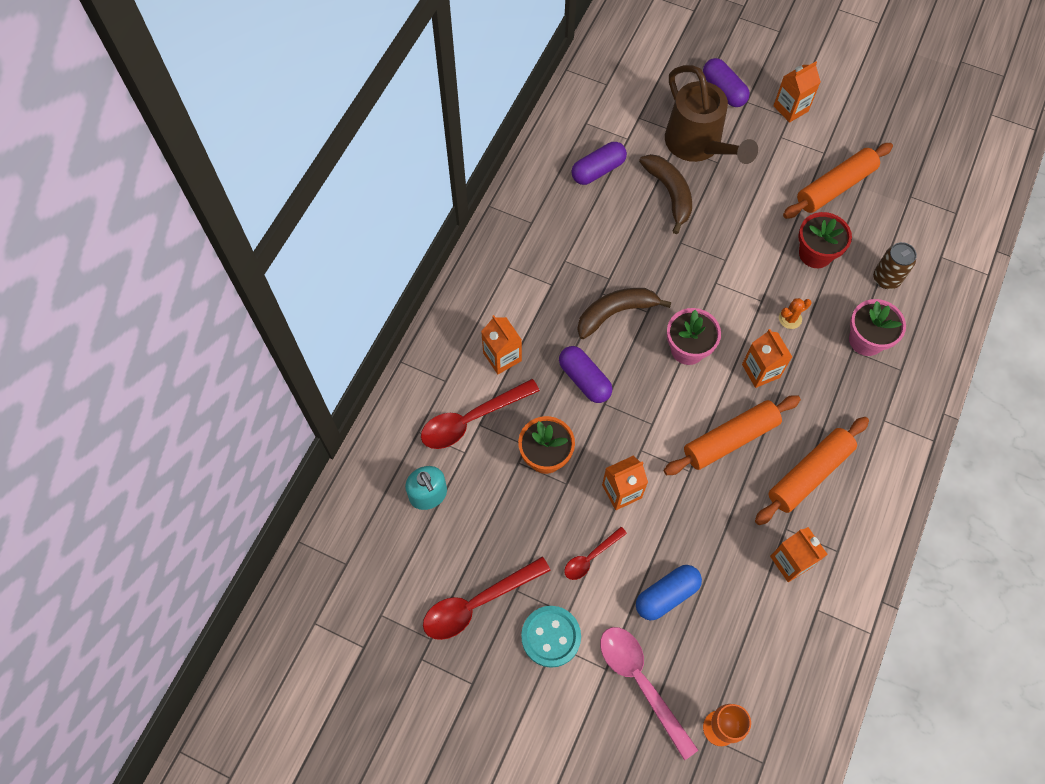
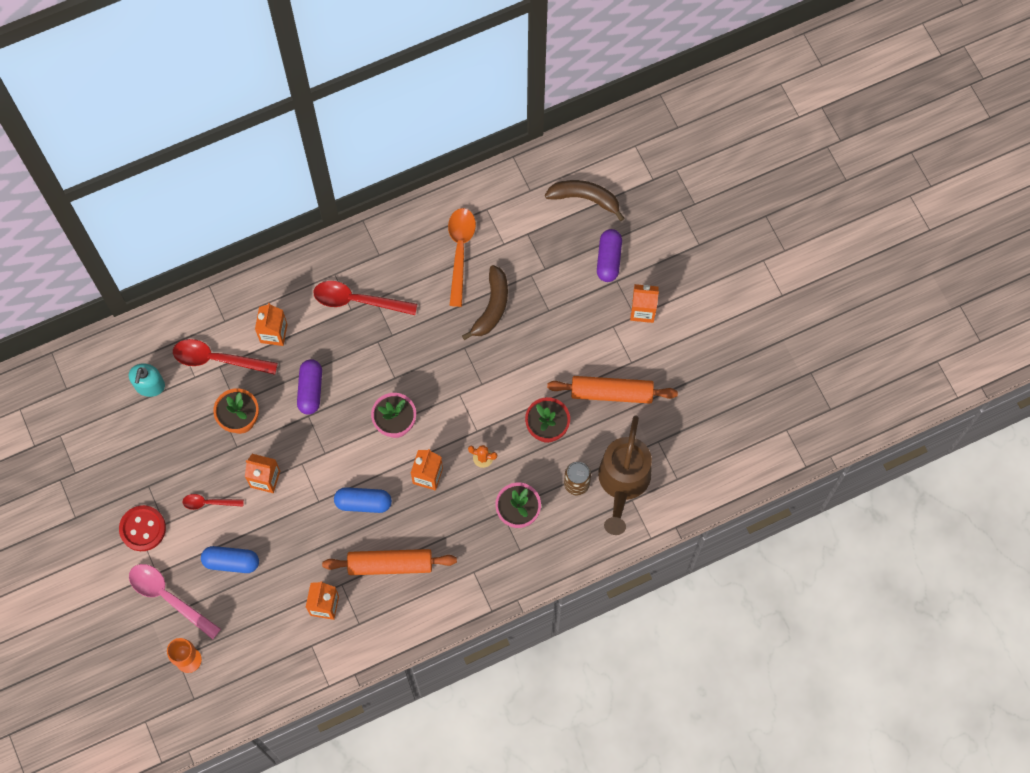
camera: 40 degrees right, 5 degrees up
(478, 603) = (119, 474): red spoon -> red spoon (358, 300)
(551, 637) = (143, 529): turquoise button -> red button
(598, 170) = (460, 251): purple capsule -> orange spoon
(615, 313) = (373, 362): brown banana -> brown banana (585, 198)
(641, 683) = (168, 597): pink spoon -> pink spoon turned 60 degrees counterclockwise
(698, 145) = (547, 287): brown watering can -> brown watering can (622, 483)
(730, 439) = (363, 503): orange rolling pin -> blue capsule

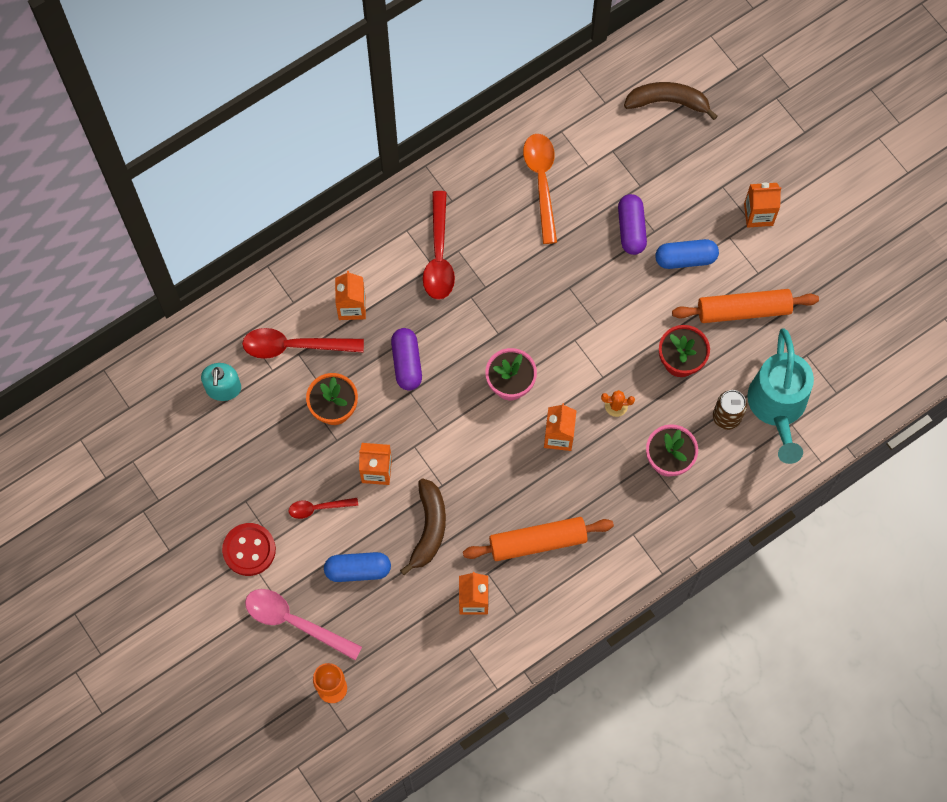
camera: 10 degrees left, 0 degrees up
(358, 300) = (439, 255): red spoon -> red spoon turned 90 degrees counterclockwise
(363, 503) = (493, 478): blue capsule -> blue capsule (685, 259)
(492, 307) = (590, 238): brown banana -> brown banana (428, 528)
(608, 259) = (708, 164): purple capsule -> purple capsule (631, 229)
(622, 483) = (777, 407): brown watering can -> turquoise watering can

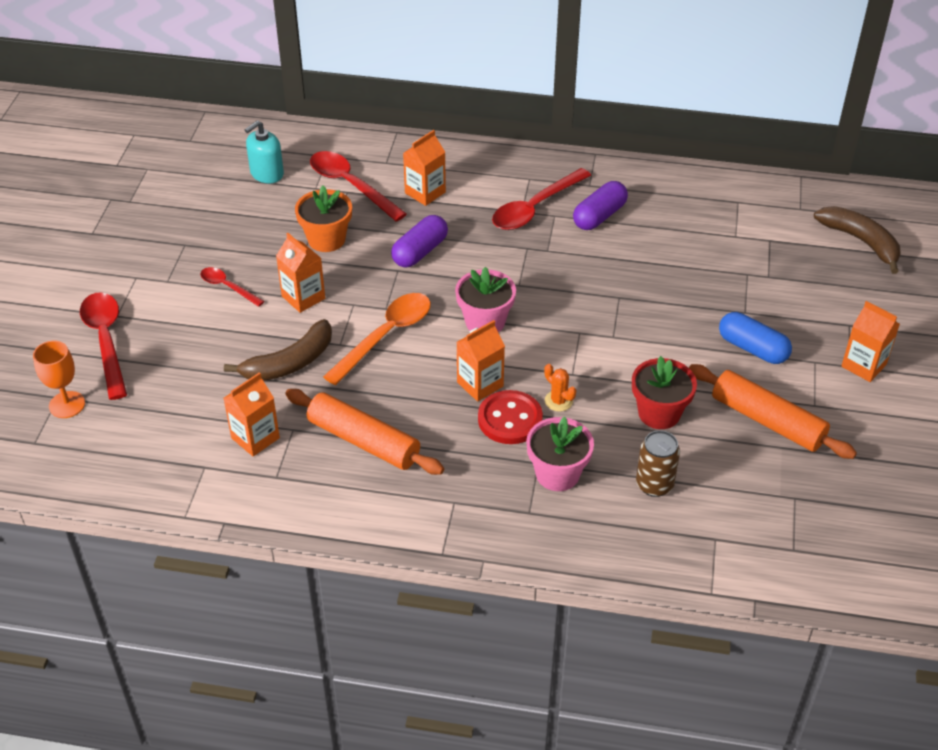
camera: 45 degrees right, 25 degrees down
(249, 550) = (143, 274): red button -> red button (510, 419)
(295, 622) = (106, 341): pink spoon -> red spoon
(358, 570) = (199, 346): blue capsule -> none
(541, 182) = (680, 220): orange spoon -> orange spoon (385, 336)
(631, 229) = (724, 297): purple capsule -> purple capsule (599, 216)
(777, 407) = (715, 515): turquoise watering can -> none

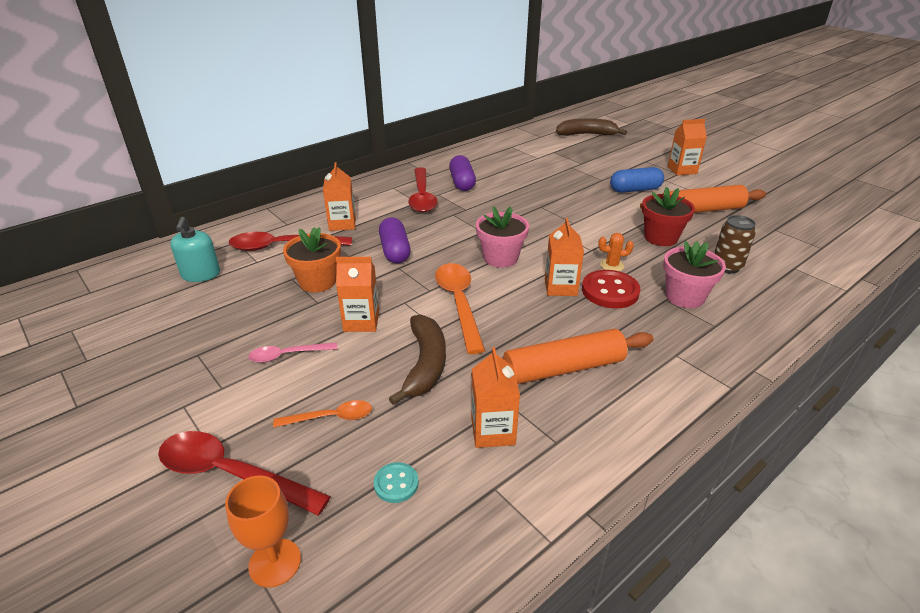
camera: 50 degrees left, 10 degrees down
(165, 418) = (396, 483): none -> turquoise button
(191, 351) = (331, 417): none -> orange spoon
(228, 287) = (287, 355): red spoon -> pink spoon

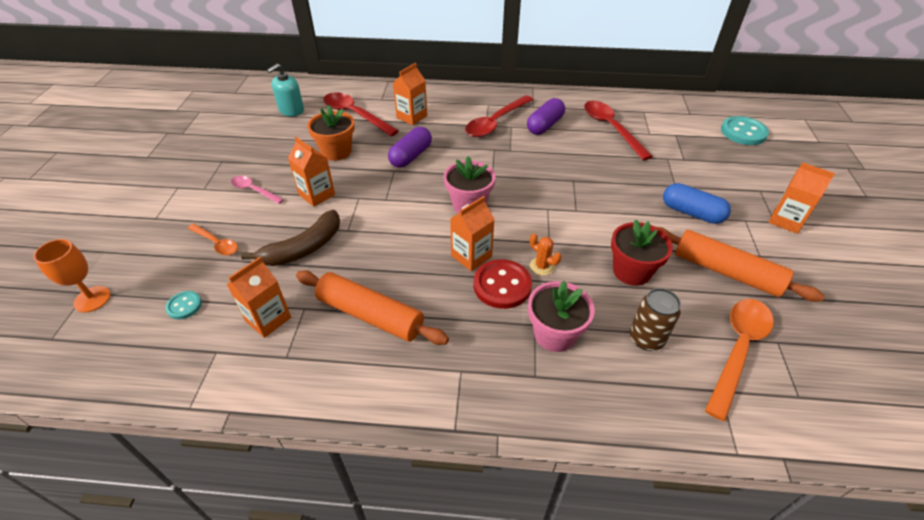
camera: 45 degrees right, 10 degrees up
(231, 474) = (141, 240): red spoon -> red spoon (611, 129)
(459, 303) = (386, 221): orange spoon -> orange spoon (738, 350)
(586, 134) = (743, 132): brown banana -> turquoise button

